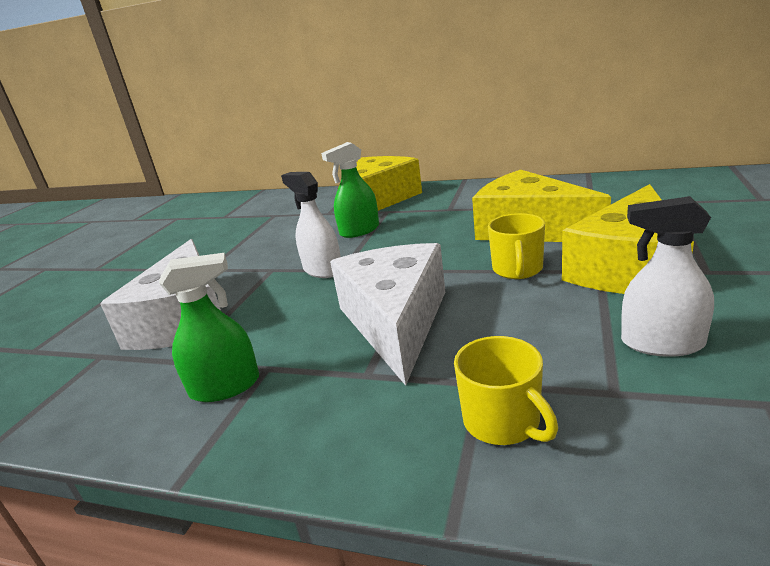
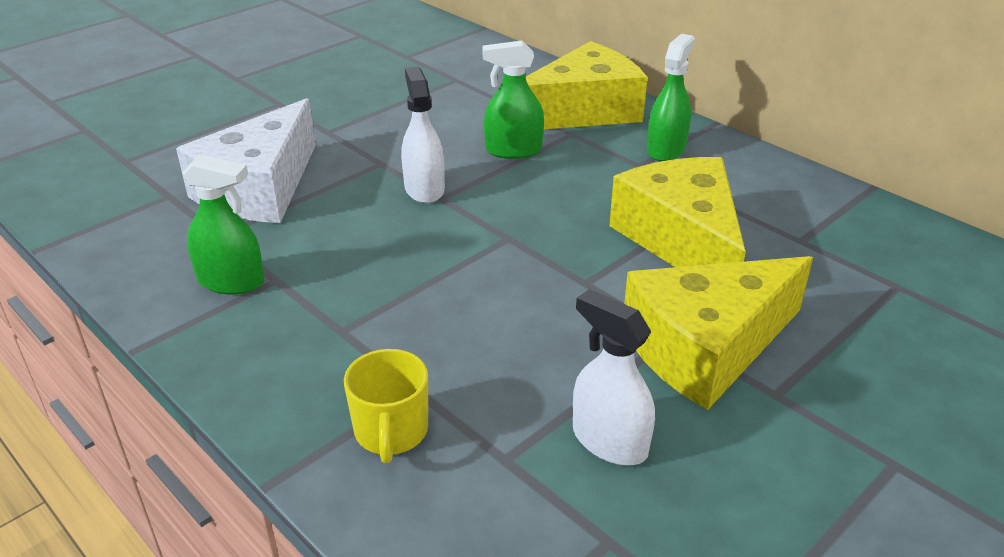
camera: 25 degrees right, 10 degrees up
(396, 321) = (421, 289): white cheese -> none
(454, 198) = (666, 149): none -> green spray bottle
(517, 270) = (598, 289): yellow mug -> none

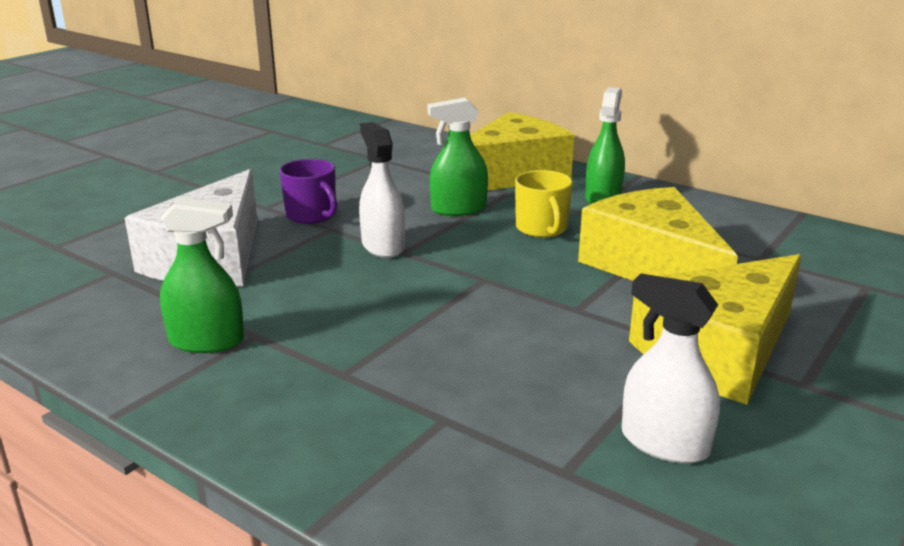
camera: 10 degrees left, 10 degrees down
(368, 145) = (312, 215): none -> purple mug
(391, 432) = (433, 461): yellow mug -> yellow mug (542, 229)

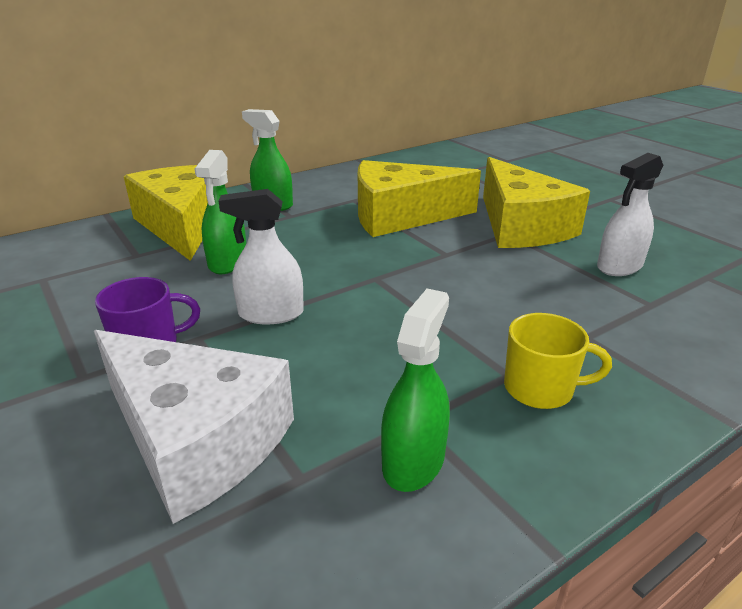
camera: 70 degrees left, 5 degrees up
(542, 229) = (304, 237): yellow mug -> yellow mug (541, 388)

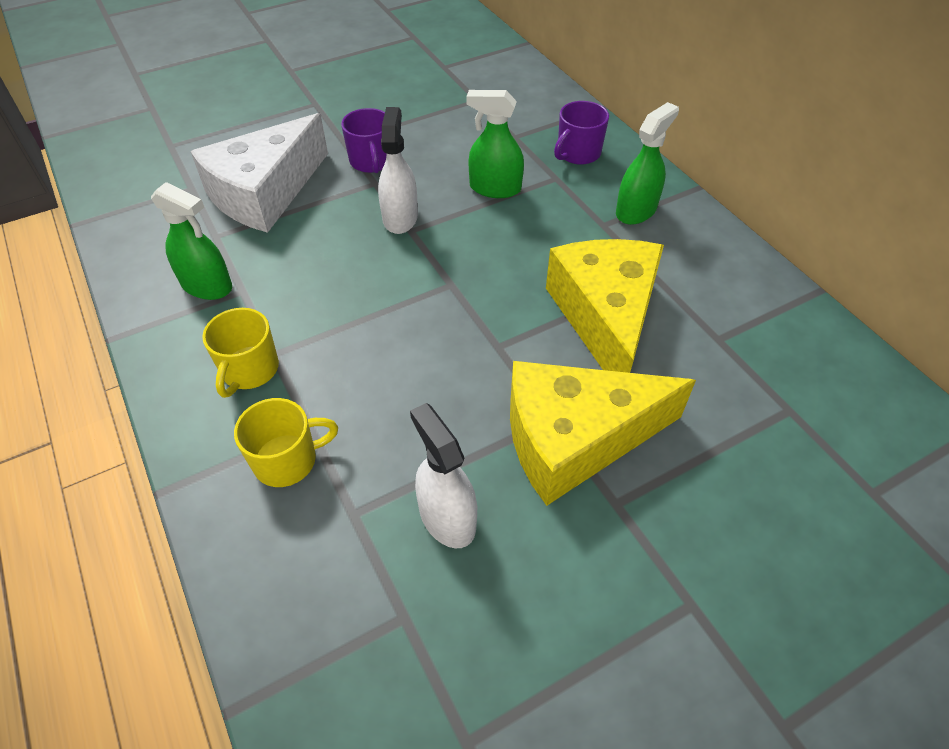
camera: 95 degrees right, 20 degrees up
(182, 225) = (577, 153): yellow cheese -> purple mug
(630, 344) = (287, 460): none -> yellow mug

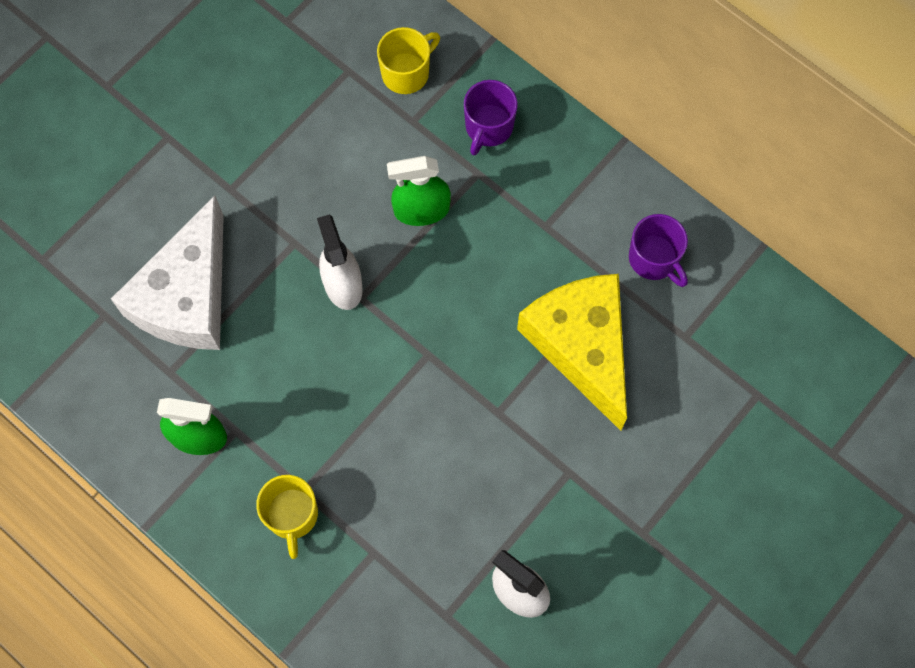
camera: 20 degrees left, 20 degrees up
(287, 460) = (371, 589): yellow mug -> yellow mug (406, 72)
(371, 162) = (276, 212): purple mug -> purple mug (654, 259)
(575, 439) = (594, 486): yellow cheese -> none
(636, 210) = (571, 195): green spray bottle -> none

